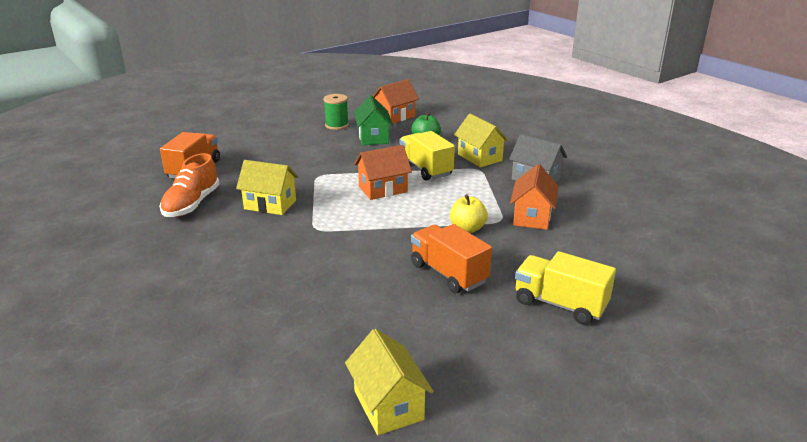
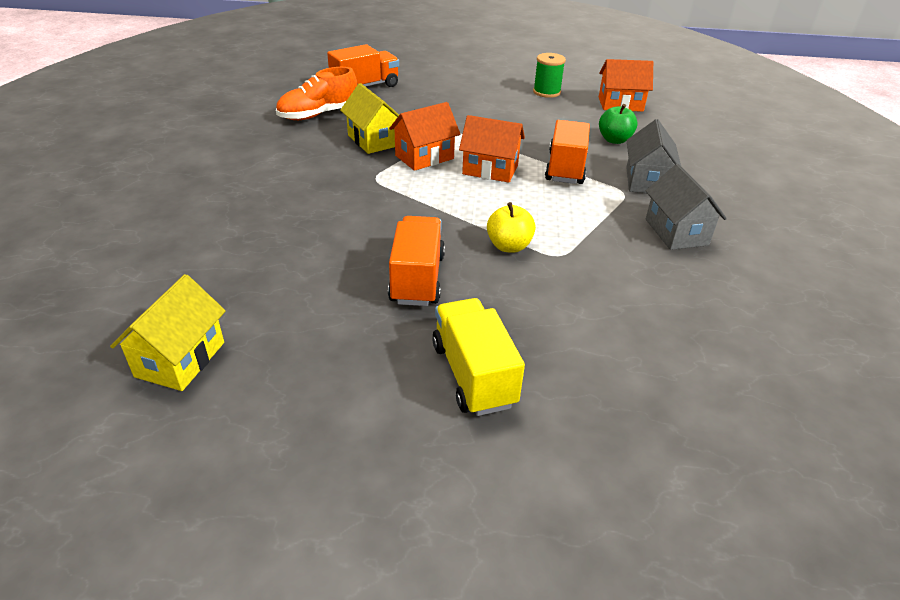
camera: 40 degrees right, 10 degrees up
(373, 137) = (563, 117): green house -> none
(425, 169) = (565, 168): yellow truck -> orange truck
(479, 157) = (646, 181): yellow house -> grey house
(532, 217) = (600, 270): orange house -> orange house (424, 157)

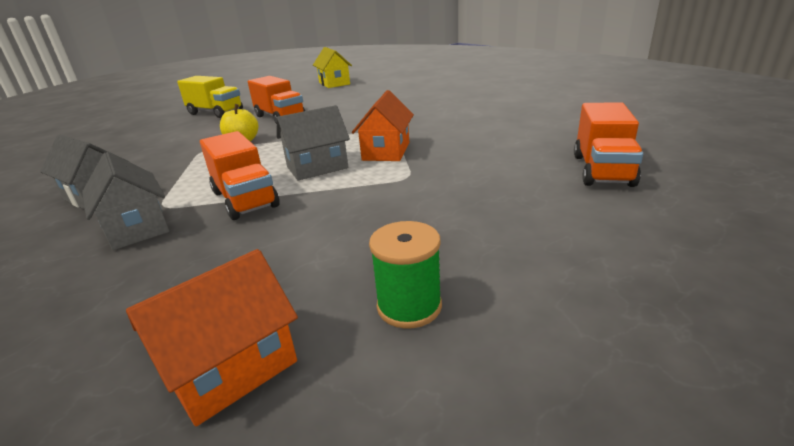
camera: 140 degrees right, 10 degrees down
(318, 114) = (539, 135): orange shoe -> none
(373, 140) = (449, 142): yellow house -> none
(490, 170) = (317, 167): orange house -> grey house
(614, 140) = (203, 264): green apple -> none

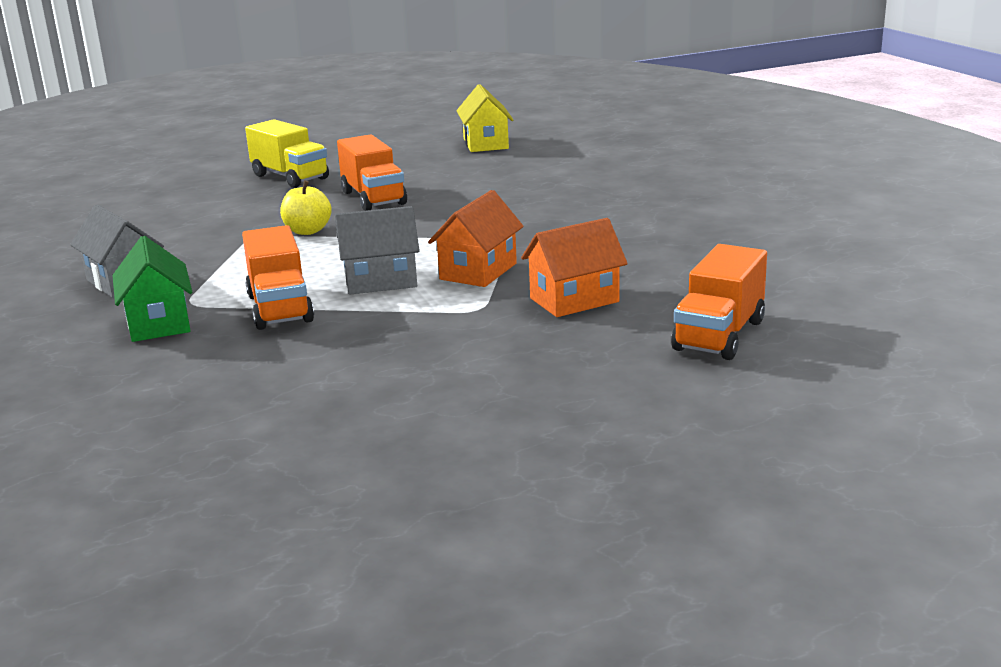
camera: 15 degrees right, 5 degrees down
(137, 228) = (159, 323): grey house -> green house
(232, 369) = (213, 449): orange house -> orange house (574, 300)
(409, 306) = (384, 431): green spool -> none

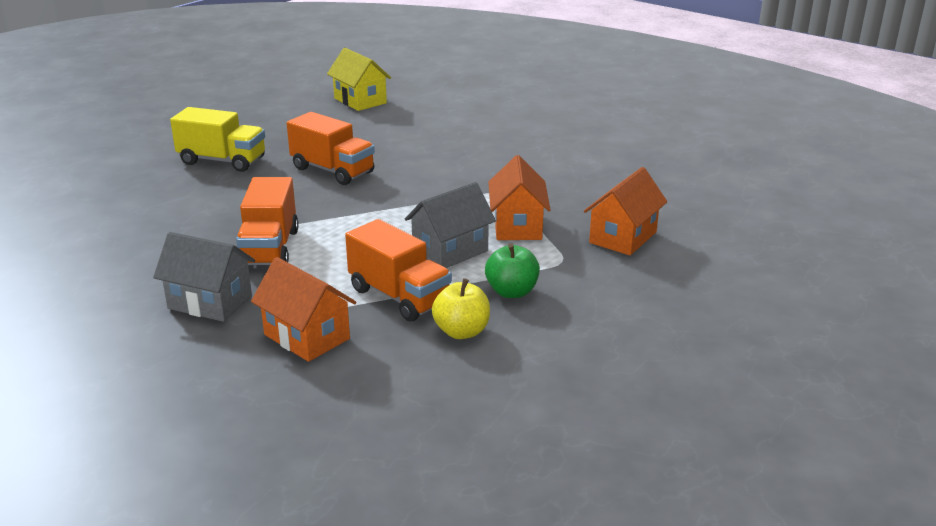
camera: 30 degrees left, 5 degrees up
(159, 323) = (307, 337): green house -> orange house
(307, 231) = (317, 214): yellow apple -> yellow apple (461, 331)
(387, 325) = (512, 292): none -> green apple
(719, 335) = (756, 246): orange truck -> orange truck (269, 248)

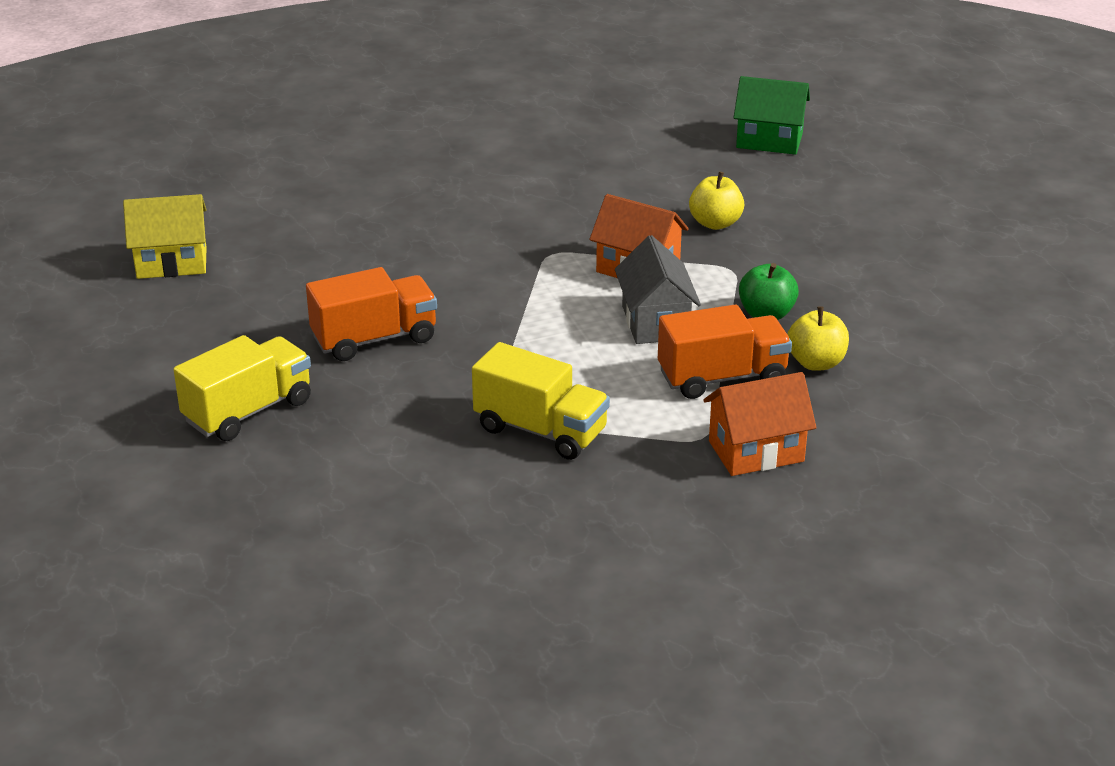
camera: 60 degrees left, 5 degrees up
(210, 302) = (633, 497): grey house -> none
(269, 248) = (540, 430): orange truck -> yellow truck
(623, 237) = (715, 223): orange house -> yellow apple
(787, 226) = (769, 141): none -> green house

